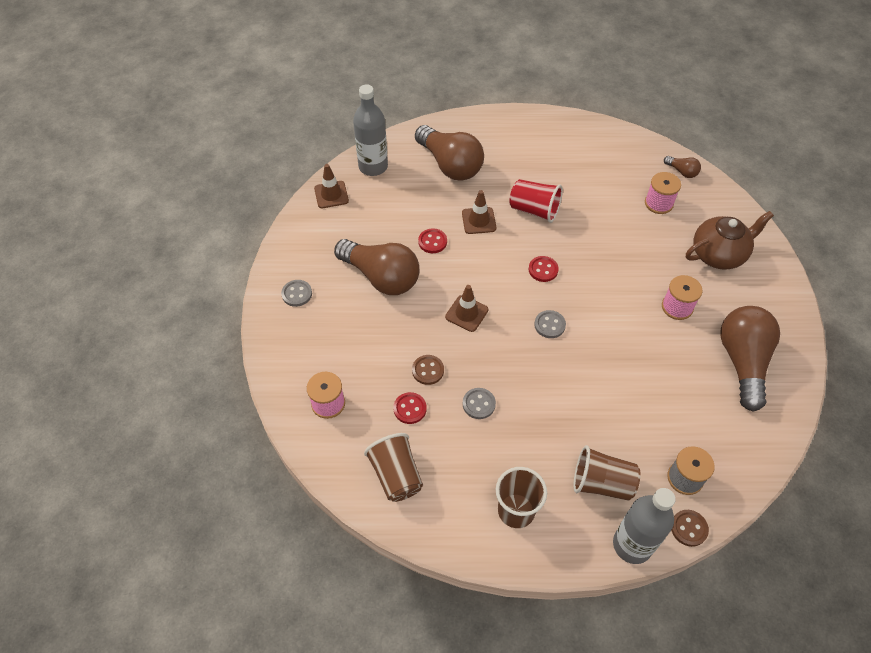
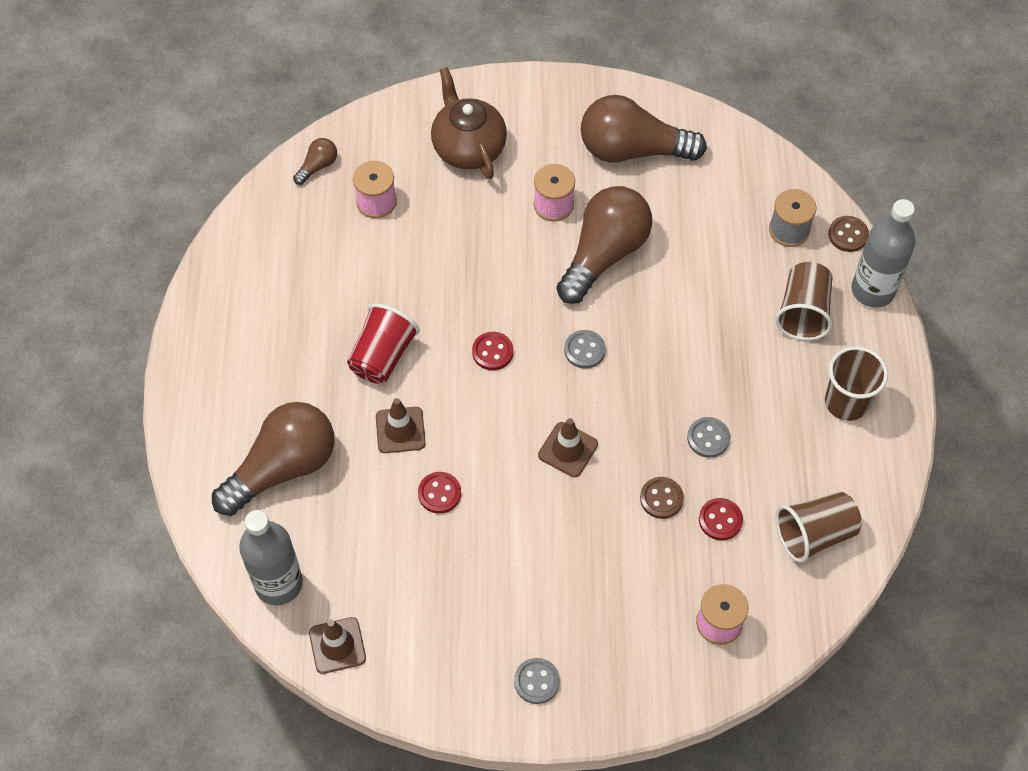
camera: 90 degrees left, 5 degrees up
(381, 277) = (505, 563): brown light bulb -> brown light bulb (604, 254)

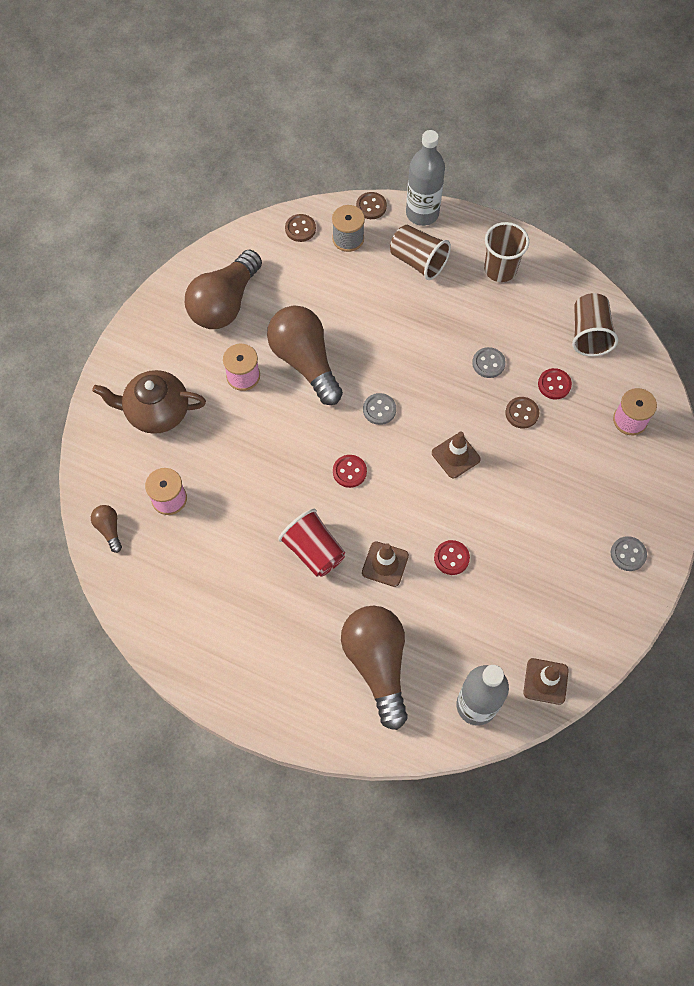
camera: 65 degrees left, 5 degrees up
(772, 179) = (300, 229): none -> brown button

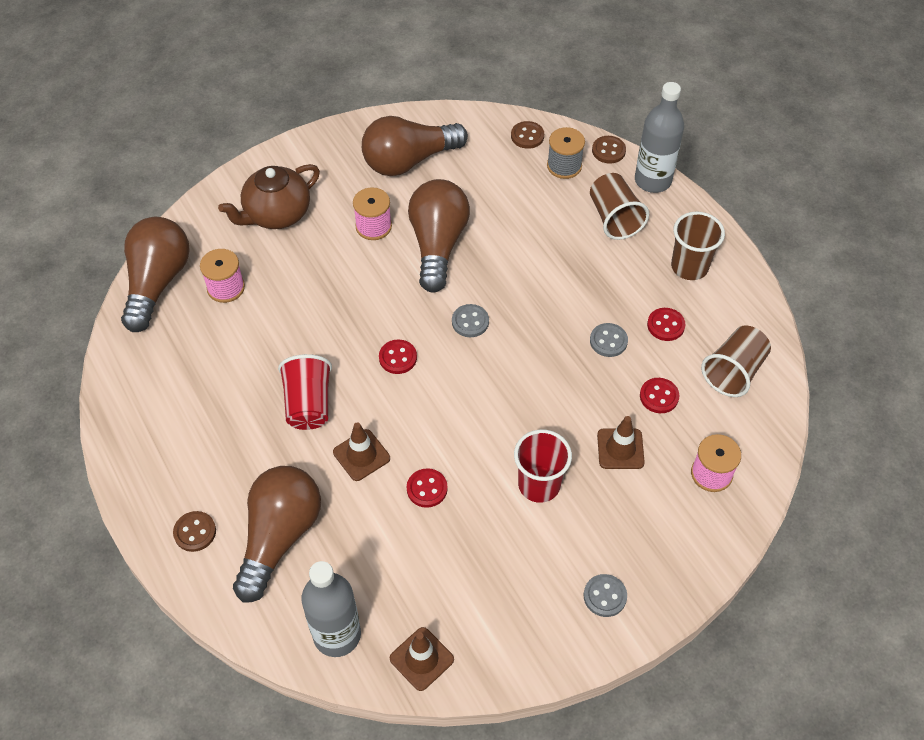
camera: 35 degrees right, 10 degrees down
(109, 529) = (157, 283): brown light bulb -> brown light bulb, size x2.30
(157, 412) = (276, 214): brown teapot -> brown teapot turned 75 degrees counterclockwise
(455, 456) = (507, 403): brown traffic cone -> brown traffic cone (620, 449)
(518, 326) = (665, 325): none -> red button
(522, 413) = (604, 403): brown button -> brown button (195, 532)
(525, 503) = (539, 484): none -> red cup

